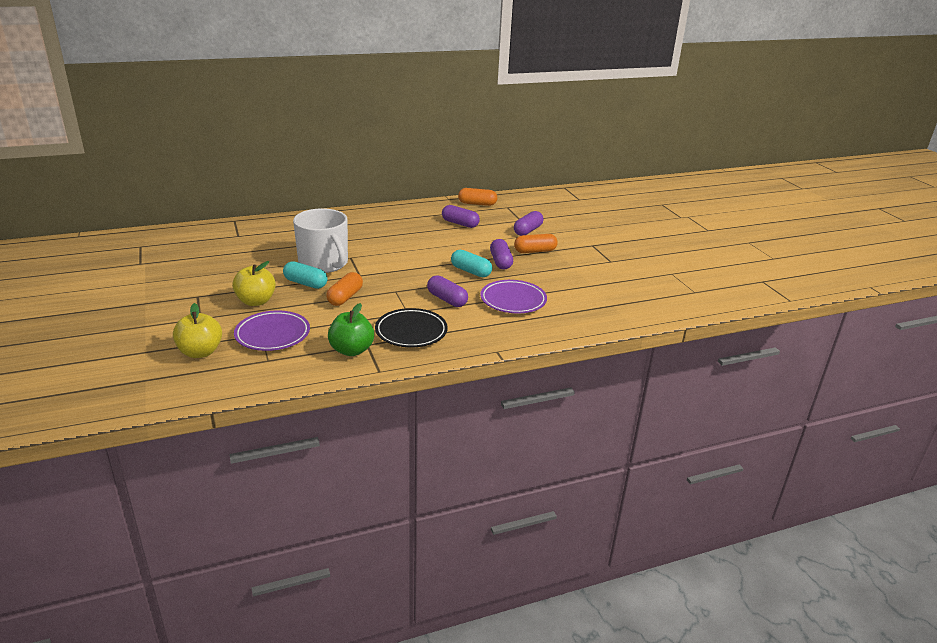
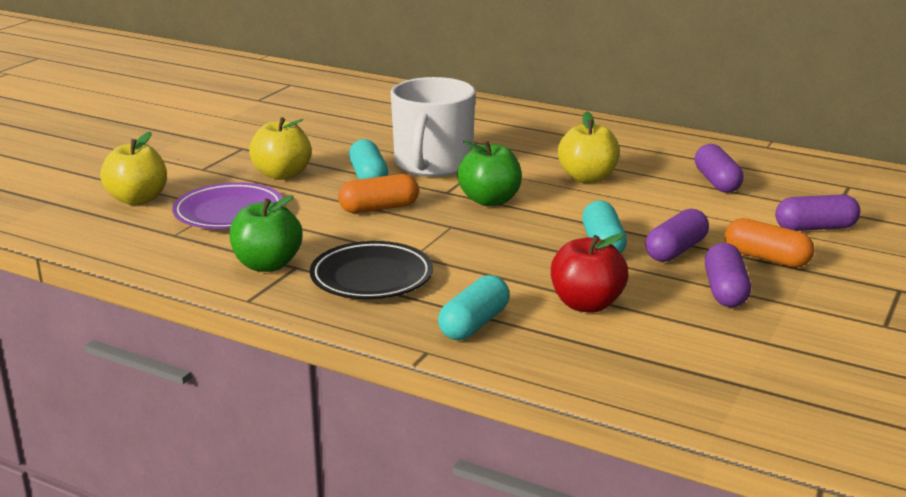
camera: 50 degrees right, 5 degrees down
(387, 271) = (490, 200): none -> green apple
(407, 242) = (587, 178): none -> yellow apple
(447, 299) = (495, 263): purple capsule -> purple capsule (725, 291)
(477, 204) = (802, 166): orange capsule -> none
(491, 330) = (474, 324): none -> turquoise capsule
(513, 300) = (586, 304): purple plate -> red apple

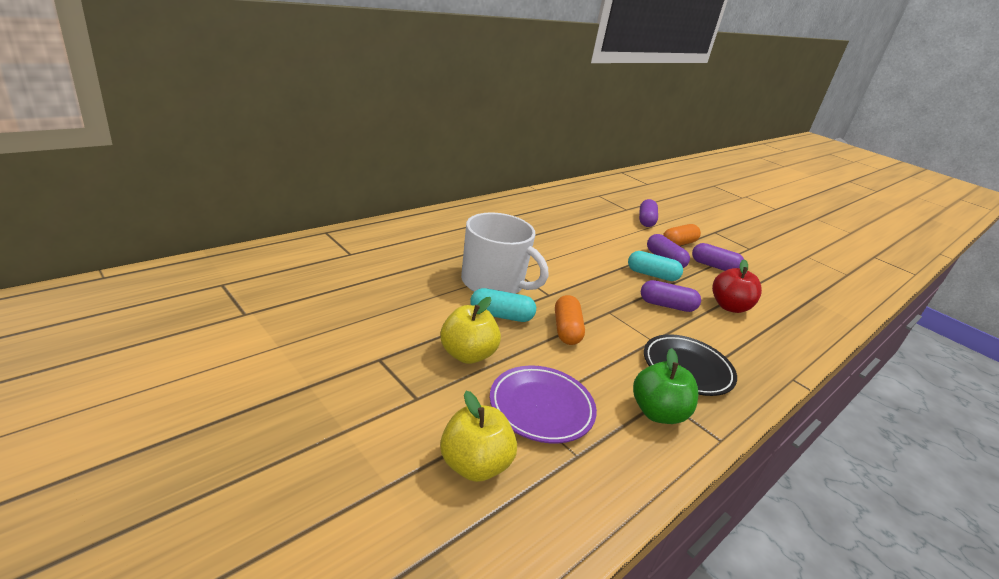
camera: 75 degrees left, 5 degrees up
(474, 324) = (756, 350): turquoise capsule -> none
(490, 200) = (572, 285): green apple -> none
(587, 178) = (552, 244): yellow apple -> none
(716, 182) = (578, 217): purple capsule -> purple capsule (666, 305)

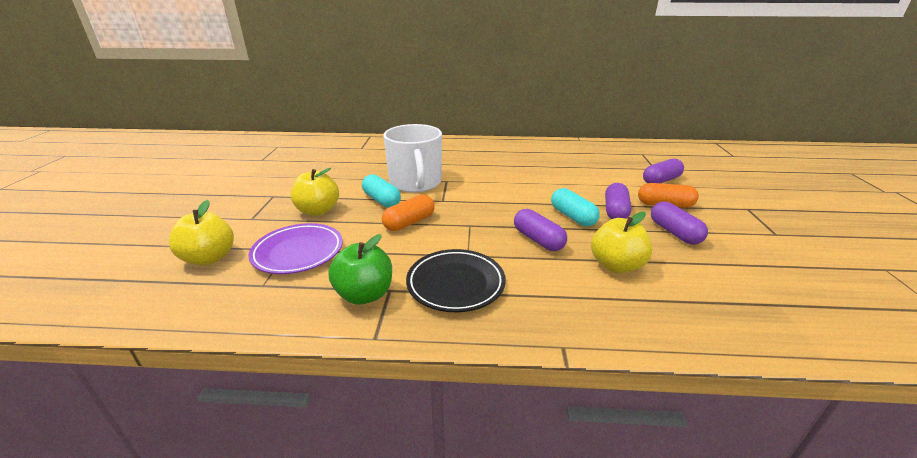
camera: 50 degrees right, 0 degrees up
(729, 307) = (616, 265): red apple -> yellow apple

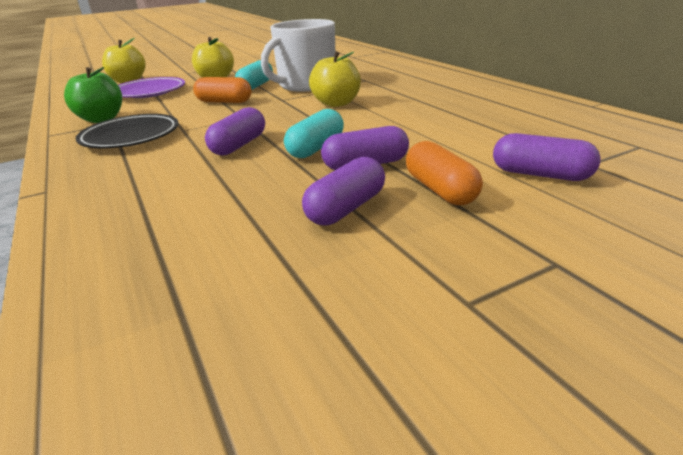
camera: 60 degrees right, 0 degrees up
(616, 265) = (212, 188): yellow apple -> yellow apple (336, 103)

